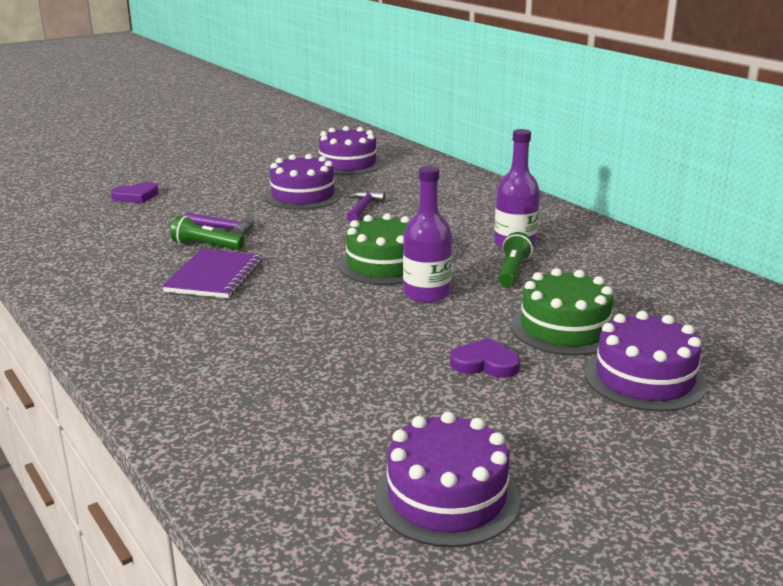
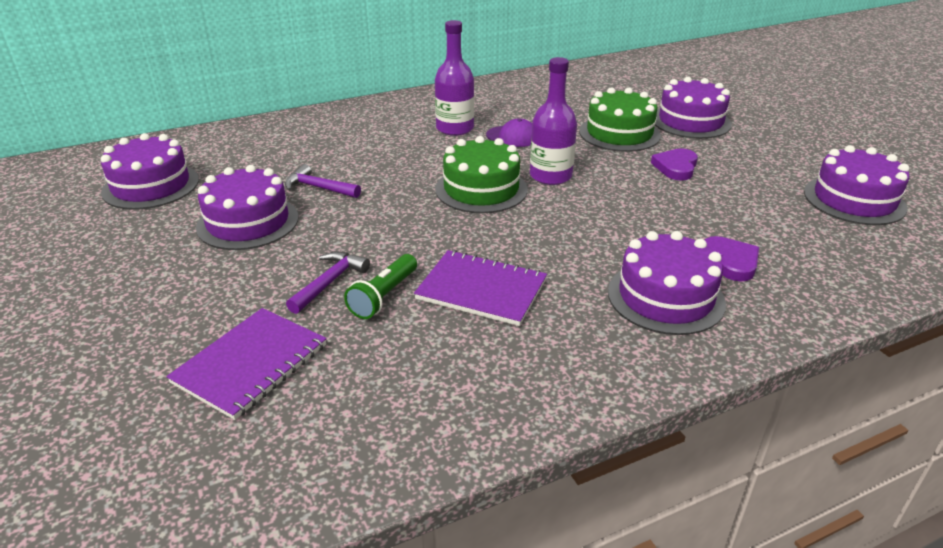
camera: 80 degrees left, 10 degrees up
(135, 221) = (251, 364): none -> purple notebook
(136, 196) = (131, 369): purple heart -> purple heart (730, 261)
(202, 351) = (665, 297): none -> purple cake
(512, 271) = (512, 137): green flashlight -> purple cap

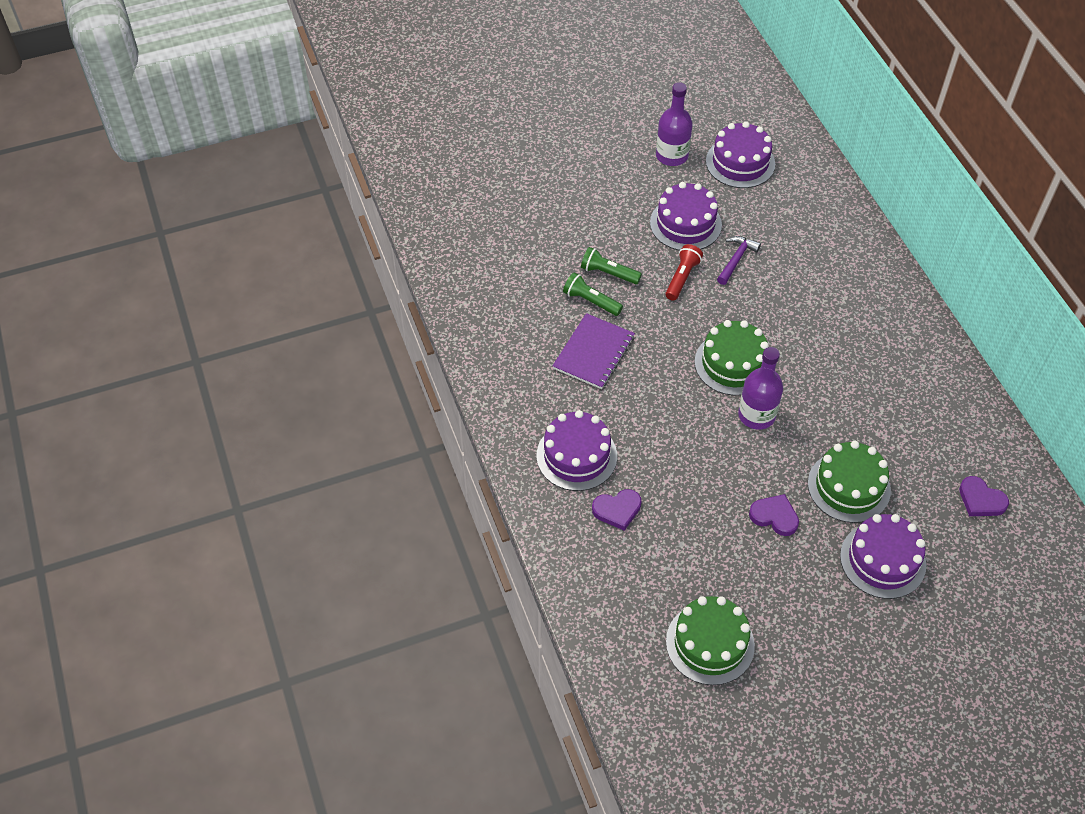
camera: 95 degrees right, 20 degrees up
(251, 364) = (533, 243): purple notebook -> none
(329, 282) = (608, 273): purple hammer -> green flashlight
(345, 223) = (682, 278): none -> red flashlight
(455, 128) = (853, 352): purple bottle -> purple bottle (672, 156)
(512, 137) = (837, 396): purple cap -> none
(604, 86) = (981, 500): none -> purple heart
(854, 200) = (710, 643): purple cake -> green cake

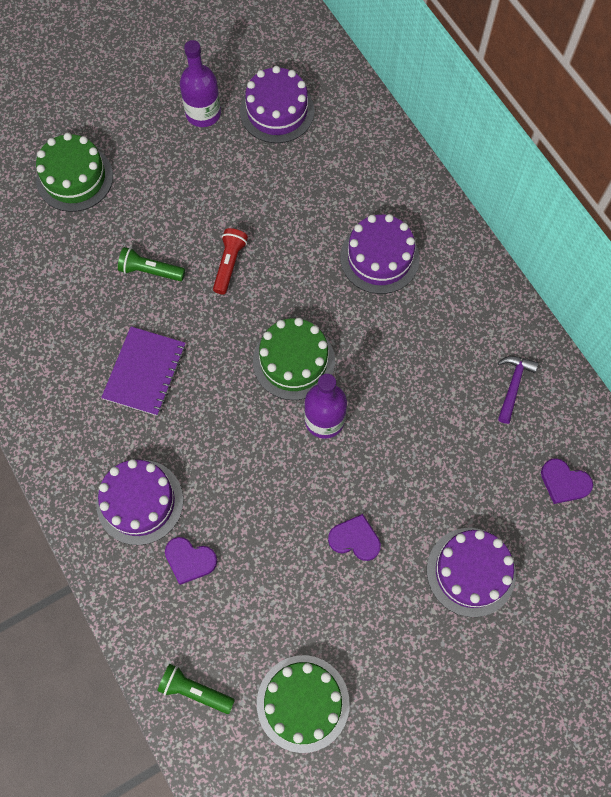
camera: 10 degrees left, 15 degrees up
(591, 301) = (135, 308): green flashlight -> green flashlight (195, 690)
(617, 510) = (190, 560): purple heart -> purple heart turned 45 degrees clockwise
(685, 224) = (226, 196): purple cake -> purple cake (379, 258)
(736, 259) = (284, 232): purple hammer -> purple hammer (513, 385)
(848, 487) = (428, 490): green cake -> green cake (74, 178)

